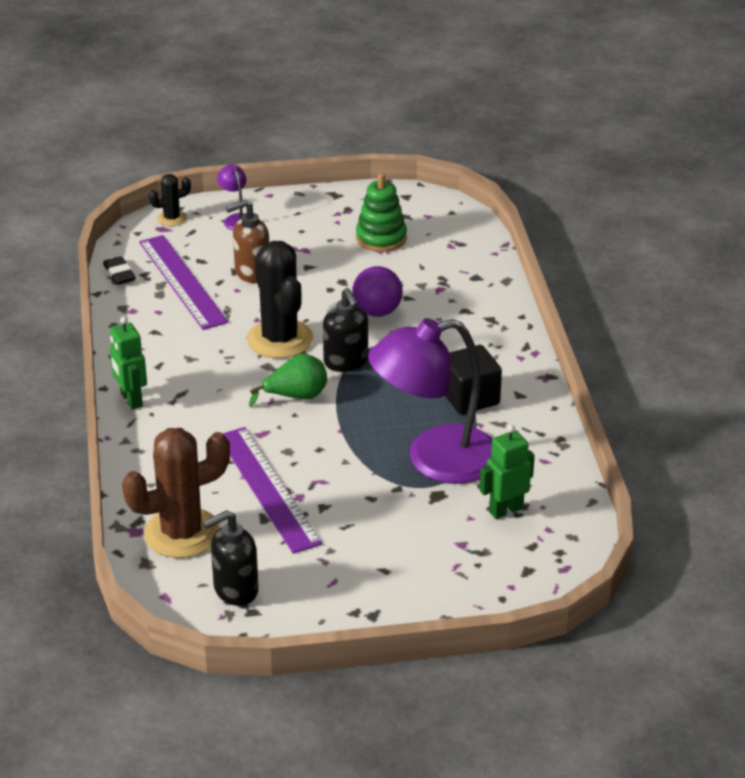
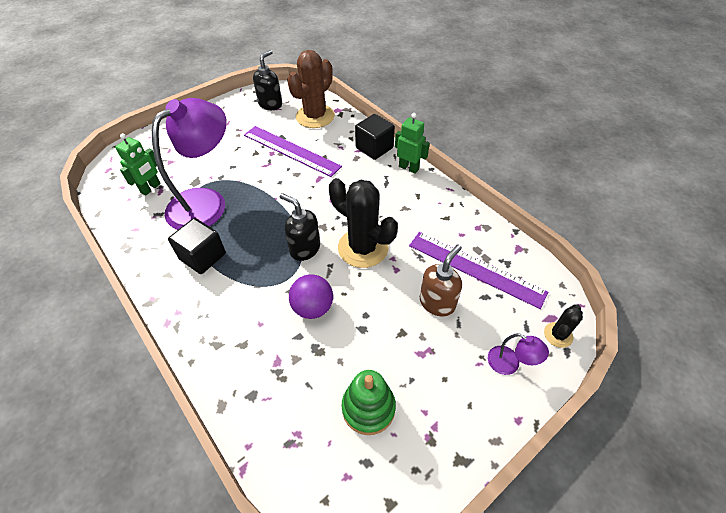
camera: 150 degrees right, 15 degrees up
(119, 274) = (523, 254): black eraser -> none
(146, 444) = (374, 148): none -> black cube
(296, 396) = (318, 209): green pear -> none

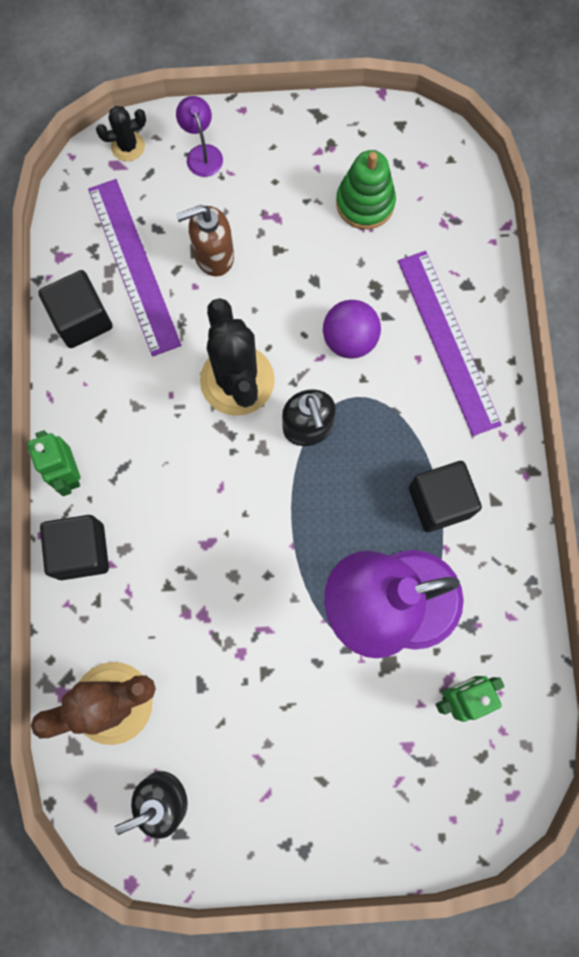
camera: 145 degrees left, 25 degrees up
(291, 150) = (208, 637): purple ruler -> purple ruler (448, 341)
(472, 227) = (82, 319): none -> black cube

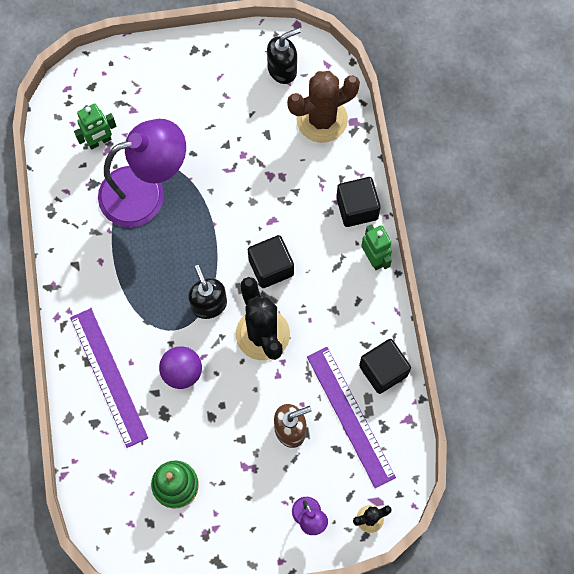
camera: 175 degrees right, 5 degrees down
(439, 502) = (114, 261): black cube -> black cube (271, 267)

